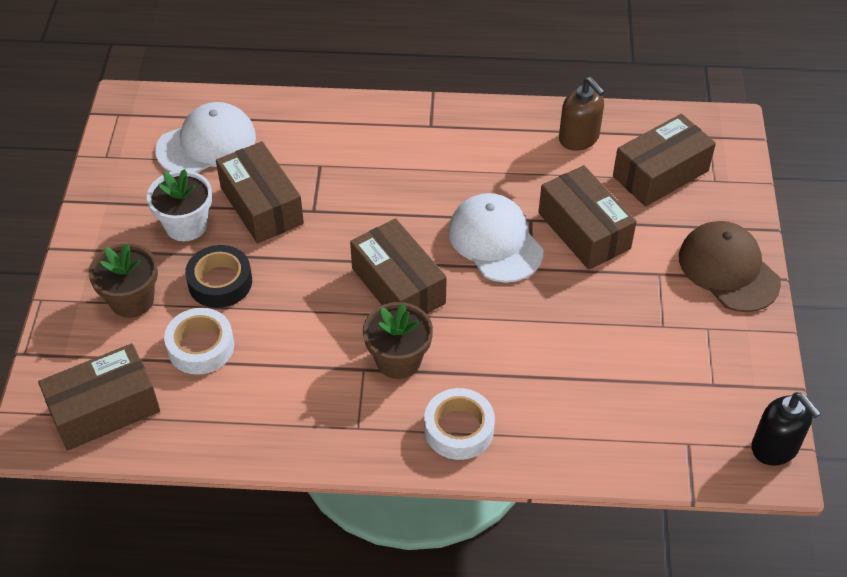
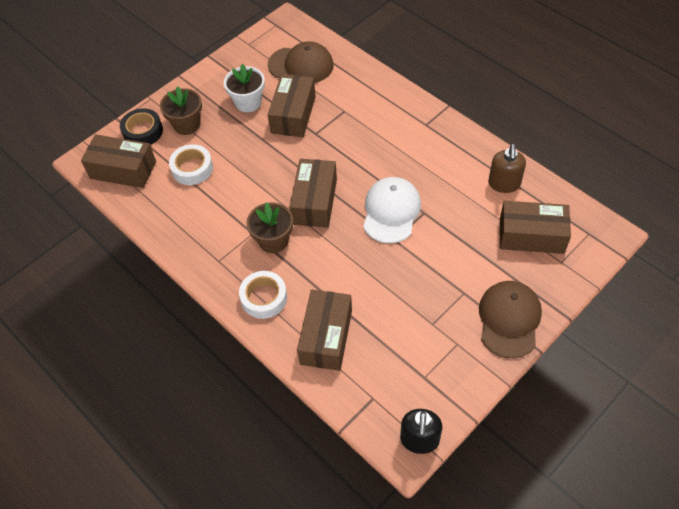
camera: 45 degrees right, 5 degrees up
(206, 143) = (301, 65): white cap -> brown cap
(220, 282) = (233, 142): black tape -> black tape (143, 131)
(584, 230) = (447, 239): brown box -> brown box (326, 337)

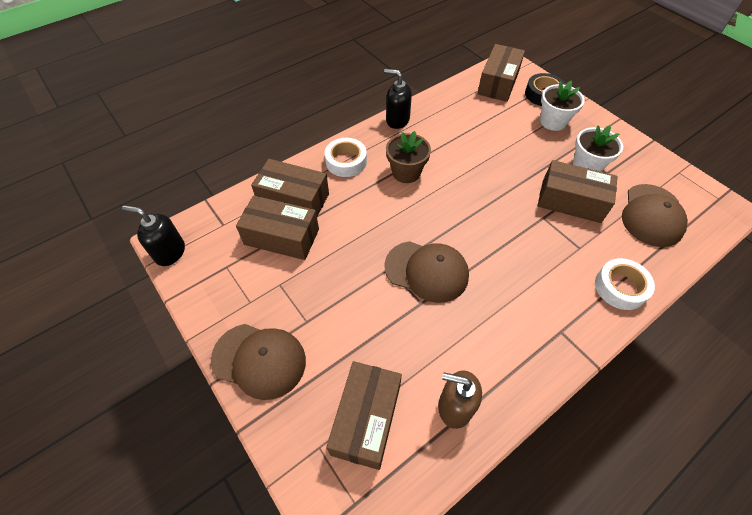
camera: 95 degrees right, 0 degrees up
(187, 124) = (553, 122): brown flower pot -> white flower pot
(191, 258) = (397, 120): none -> black soap dispenser
(192, 168) = (497, 123): white tape -> white tape (620, 287)
(314, 201) = (448, 207): brown box -> brown box (282, 237)
(391, 211) = (426, 271): white cap -> brown cap

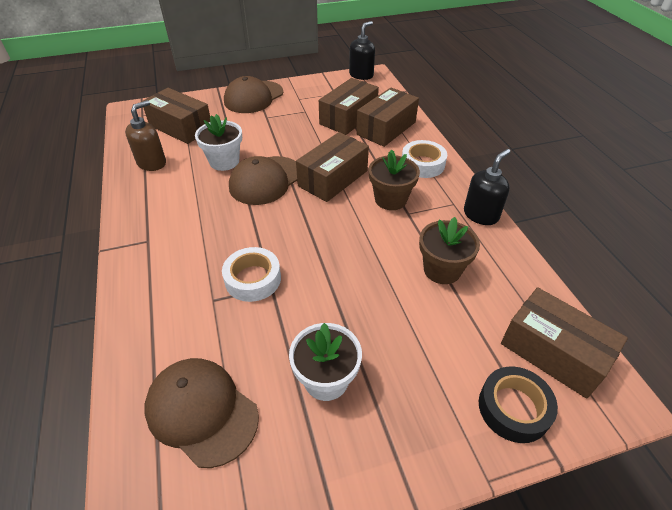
camera: 110 degrees right, 10 degrees down
(466, 132) = (442, 270): none -> brown flower pot
(553, 122) = (437, 386): white flower pot -> white flower pot (224, 161)
(571, 201) = (278, 326): brown box -> brown box (333, 178)
(620, 287) = (145, 309): white tape -> white tape (253, 279)

